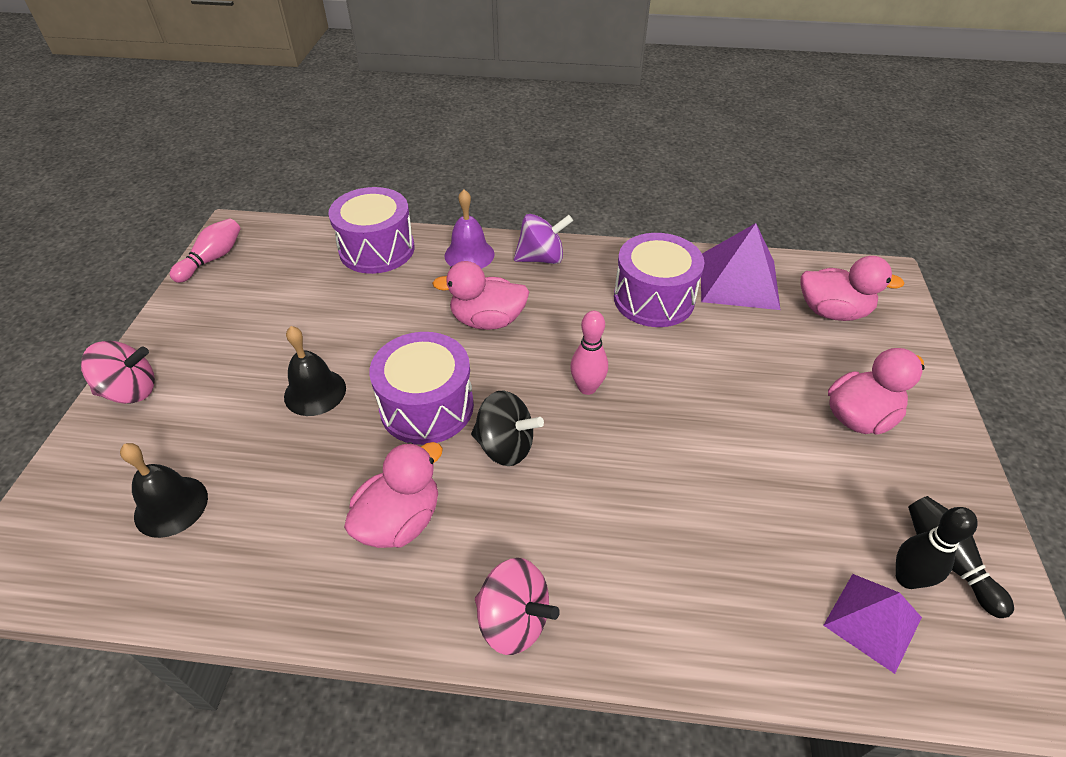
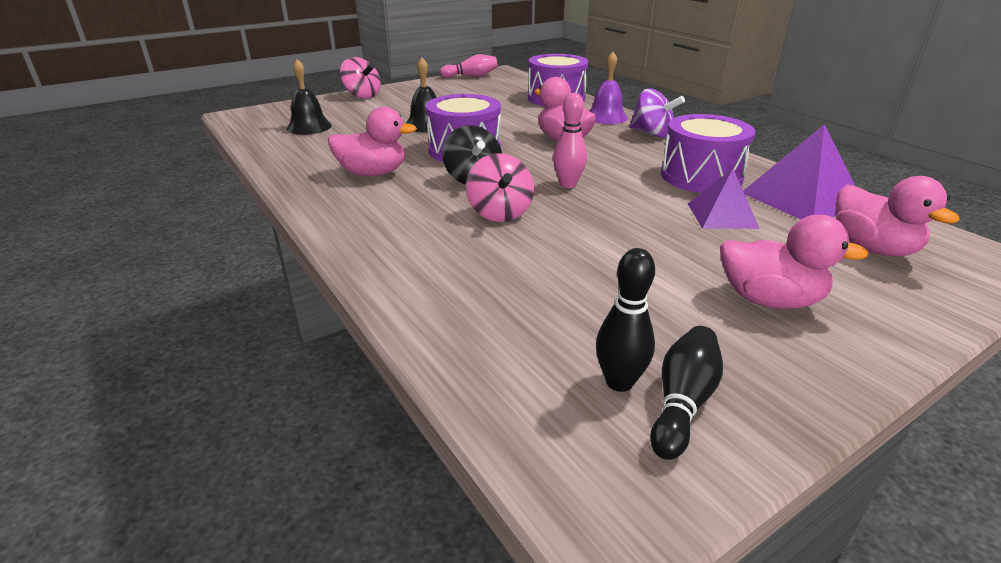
camera: 50 degrees right, 15 degrees down
(514, 620) = (346, 226): pink spinning top -> pink spinning top (499, 213)
(872, 621) = (540, 374): purple pyramid -> purple pyramid (721, 215)

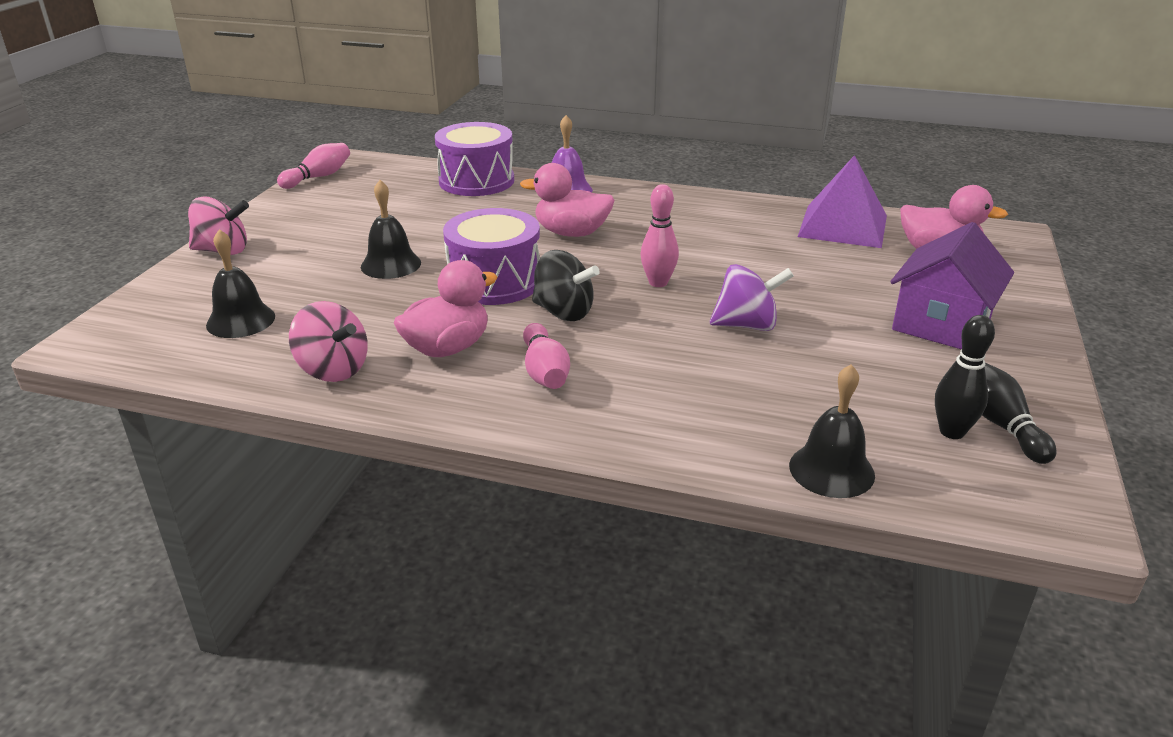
camera: 40 degrees left, 0 degrees up
(398, 205) = (545, 371): none -> pink bowling pin
(461, 352) = (831, 470): none -> black bell
(499, 213) = (651, 337): pink spinning top -> pink spinning top (333, 370)
(652, 134) = (639, 197): purple spinning top -> purple spinning top (747, 325)
(701, 176) = (747, 231): purple drum -> none
(721, 215) = (816, 265): purple pyramid -> none
(769, 300) = (941, 324): pink duck -> purple house

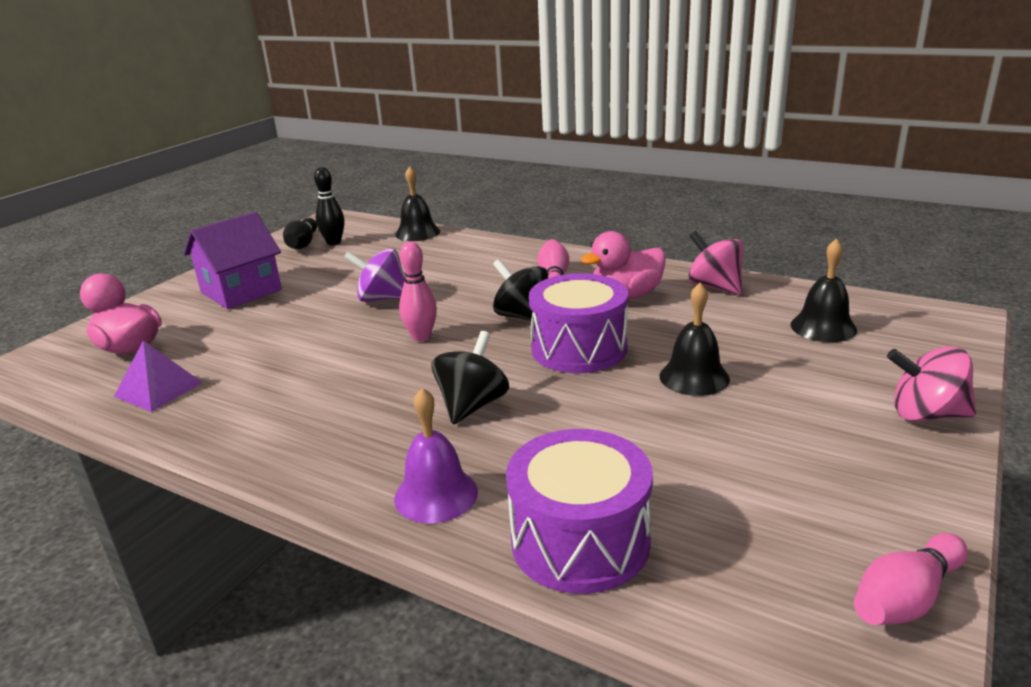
camera: 165 degrees left, 5 degrees down
(571, 233) = (472, 405): pink duck -> black spinning top
(843, 226) = (159, 389): purple pyramid -> purple pyramid, size x0.64

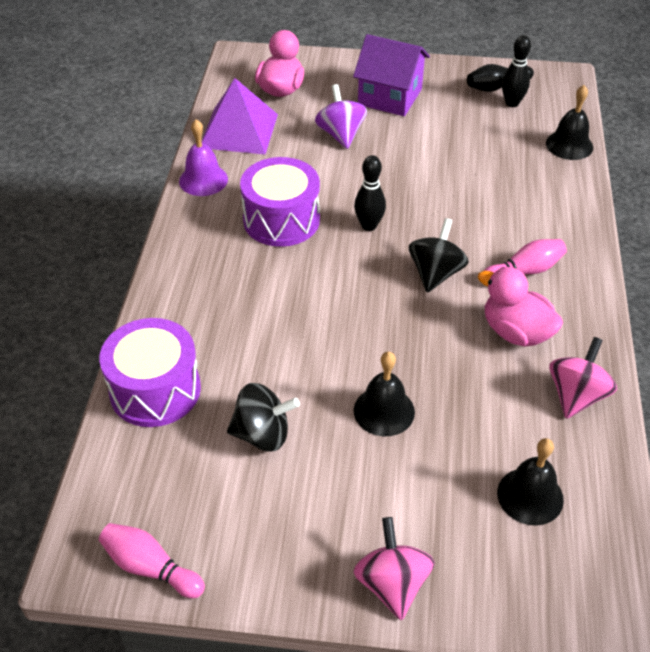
camera: 65 degrees right, 20 degrees up
(159, 389) = (239, 130): purple pyramid -> purple pyramid, size x1.57
(382, 299) = (421, 178): purple spinning top -> purple spinning top (341, 134)
(421, 337) = (369, 225): pink bowling pin -> black bowling pin
(436, 495) = (177, 307): purple bell -> purple bell (203, 180)
(472, 405) = (284, 289): black spinning top -> black spinning top (262, 434)
(579, 348) = (397, 325): purple drum -> purple drum (281, 220)

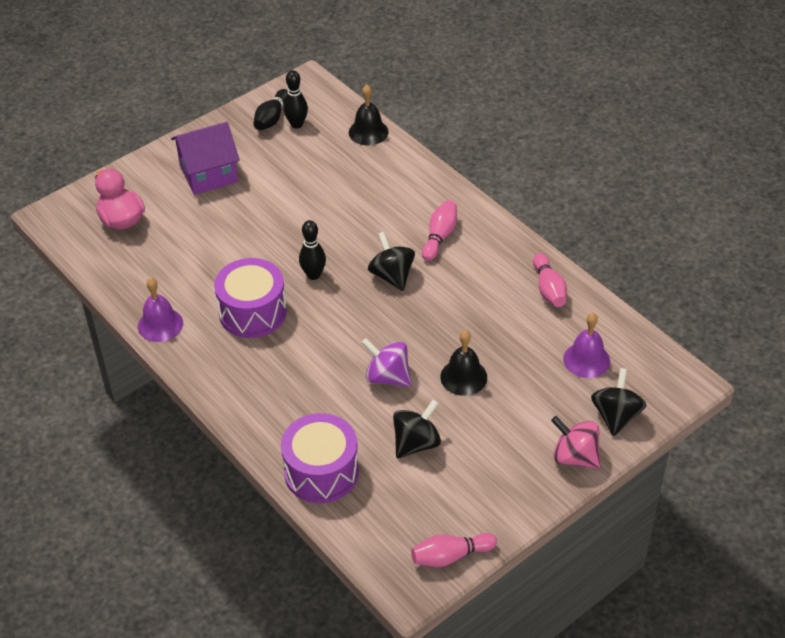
camera: 45 degrees left, 0 degrees up
(239, 130) = (134, 272): purple pyramid -> none
(341, 134) = (211, 225): purple spinning top -> purple spinning top (387, 377)
(490, 581) = (616, 416): none -> black spinning top
(515, 332) = (478, 277): pink duck -> none
(530, 496) = (586, 360): black bell -> purple bell
(576, 395) = (549, 289): pink spinning top -> pink bowling pin

